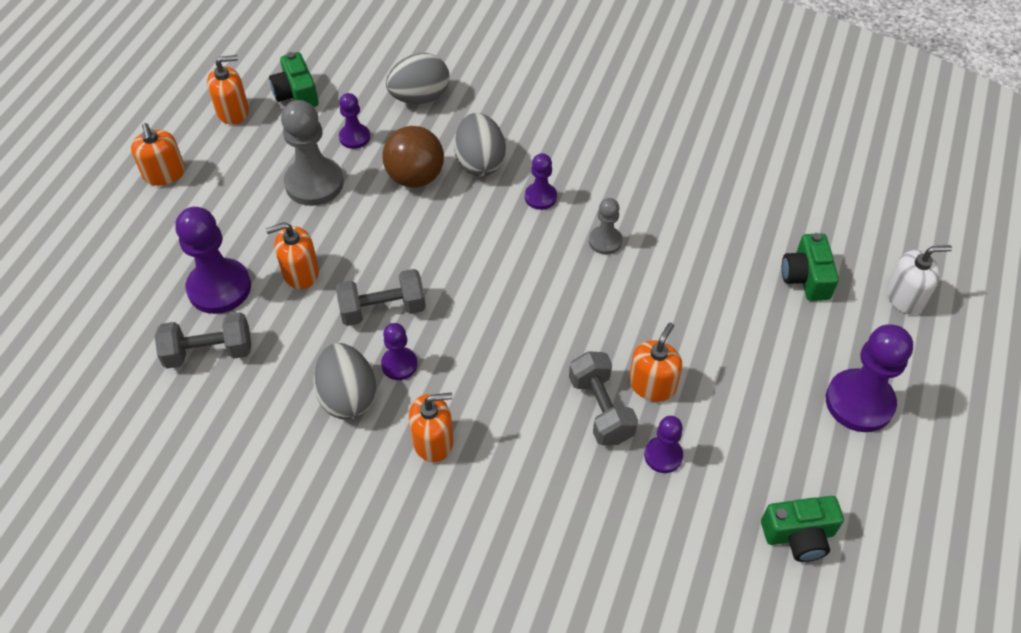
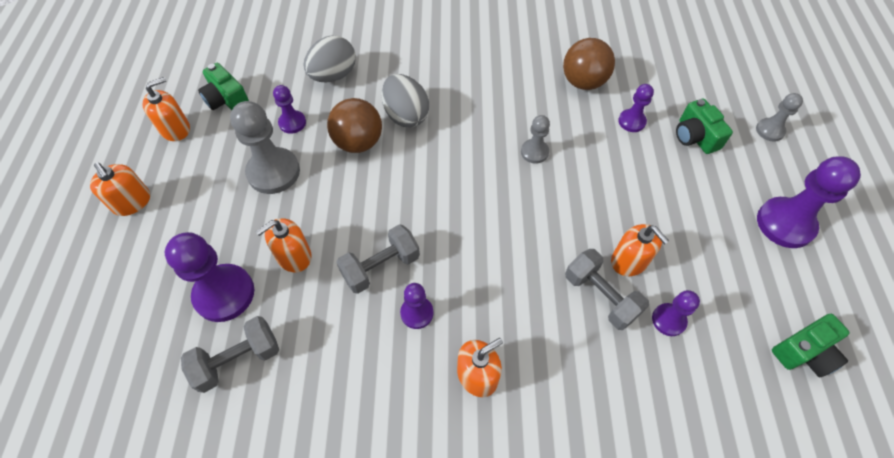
camera: 20 degrees left, 5 degrees up
(348, 397) = (384, 359): grey egg -> none
(540, 197) = (467, 130): purple pawn -> purple pawn (631, 121)
(652, 384) = (629, 261): orange soap dispenser -> orange soap dispenser turned 135 degrees clockwise
(703, 180) = (583, 82): none -> brown ball
(905, 297) = (770, 130): white soap dispenser -> grey pawn

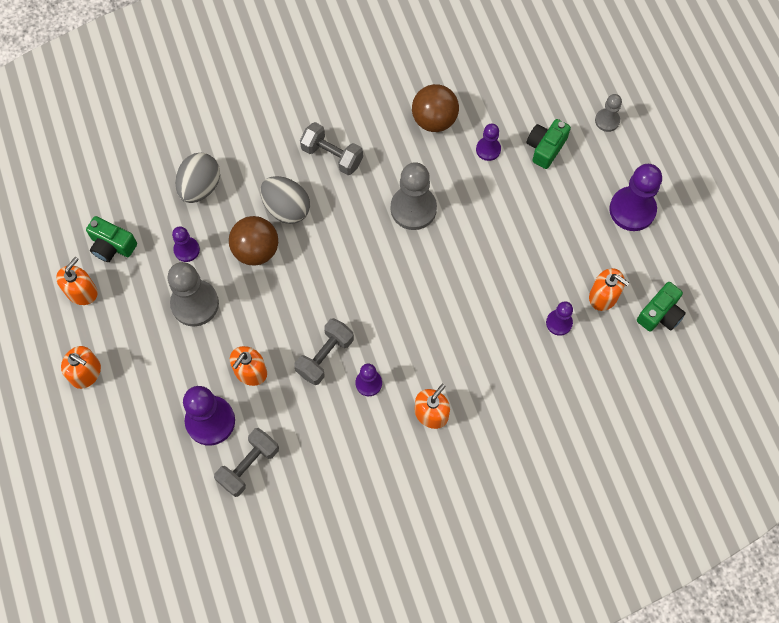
camera: 20 degrees left, 10 degrees up
(534, 152) = (413, 209): grey pawn -> grey pawn, size x1.82
(600, 296) = (504, 321): grey dumbbell -> grey dumbbell (332, 156)
(629, 261) = (518, 284): orange soap dispenser -> orange soap dispenser (603, 296)
(695, 137) = (545, 148): green camera -> green camera turned 75 degrees clockwise

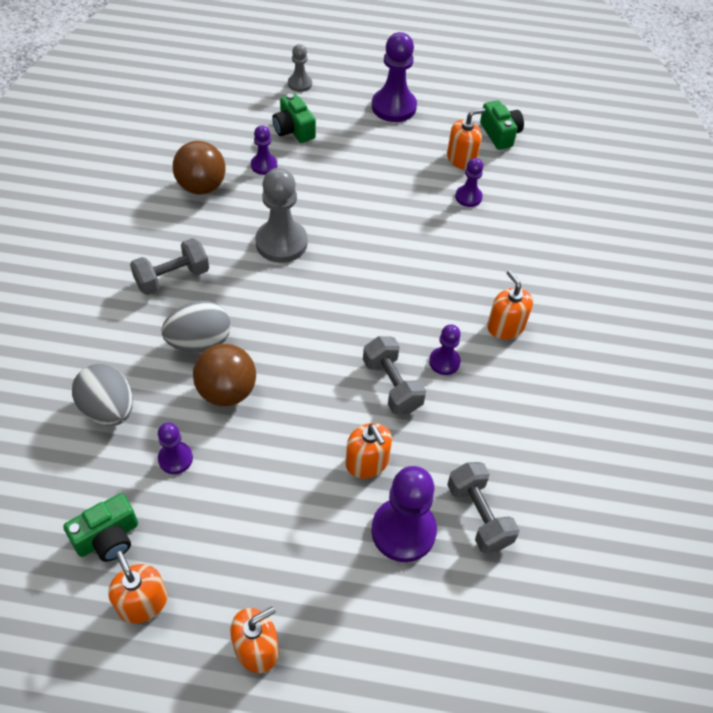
camera: 65 degrees left, 15 degrees down
(195, 304) = (248, 481): grey pawn -> none

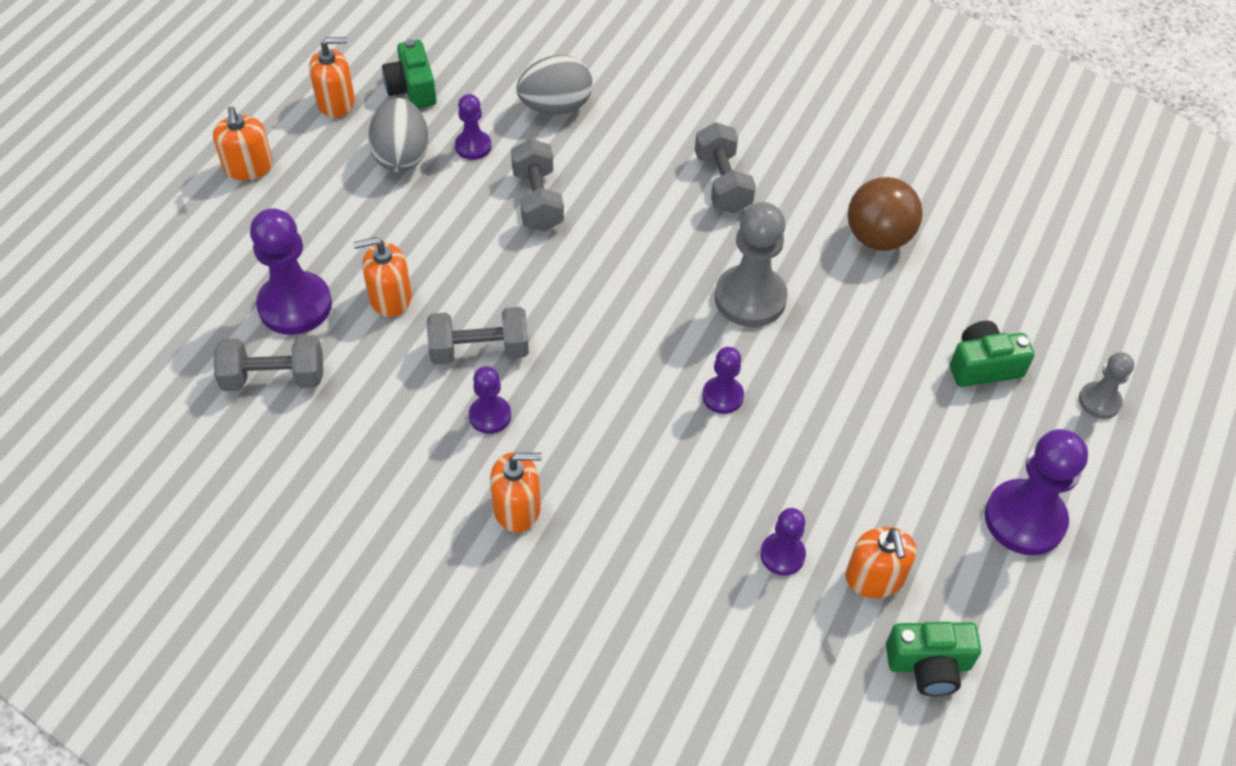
camera: 110 degrees right, 0 degrees up
(200, 342) = (615, 190): grey egg -> grey egg (402, 156)
(227, 391) = (537, 200): brown ball -> grey dumbbell
(264, 165) = (908, 313): purple pawn -> purple pawn (722, 396)

